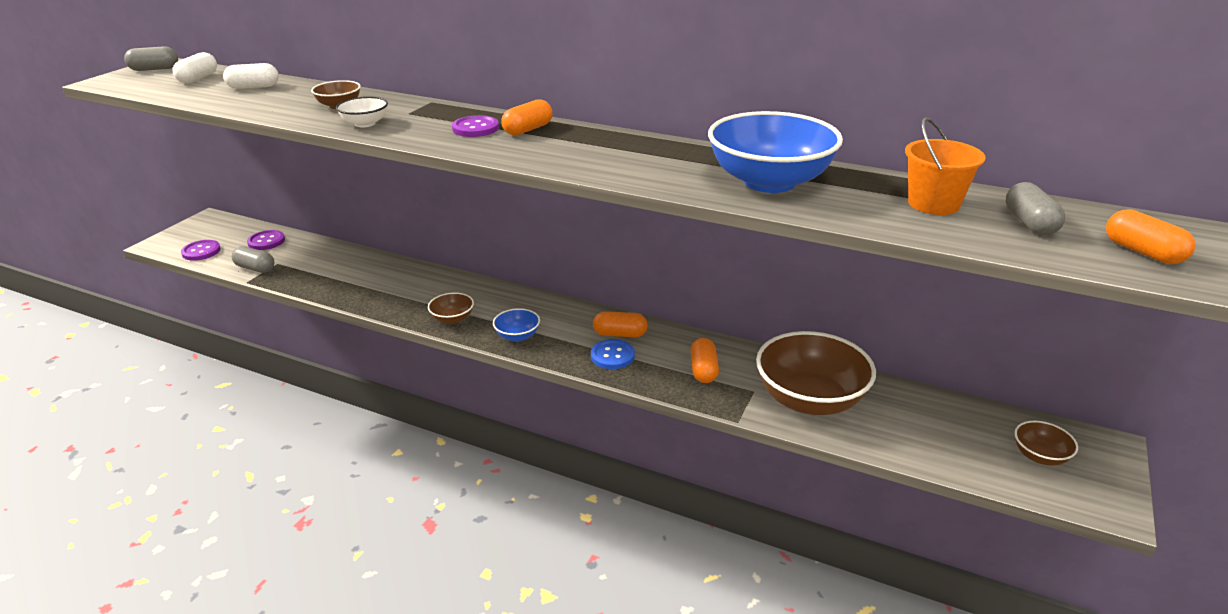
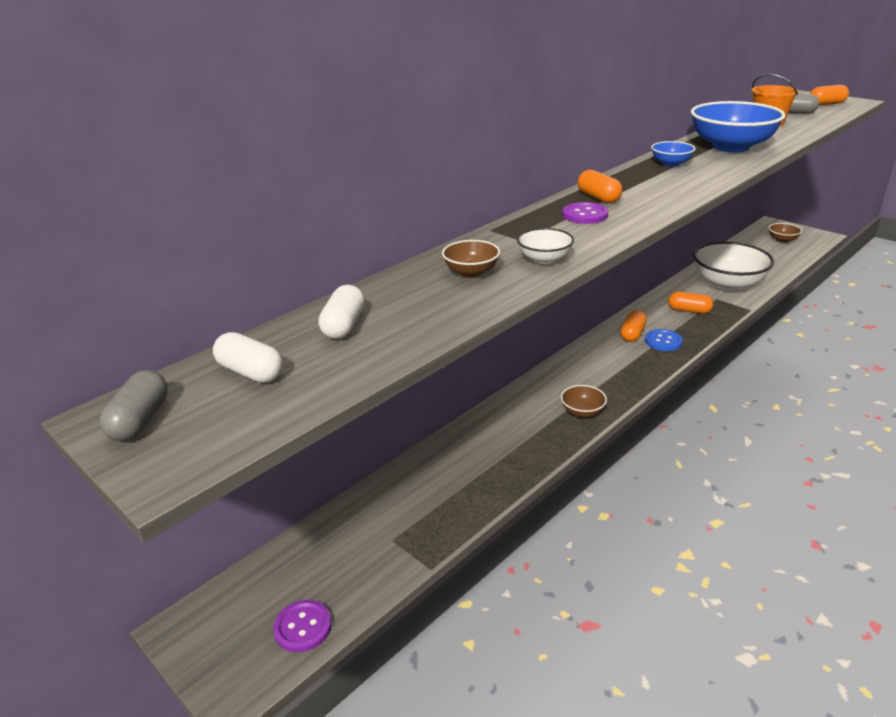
camera: 70 degrees left, 0 degrees up
(255, 268) = (395, 561): grey capsule -> none
(266, 241) = (317, 553): purple button -> none
(517, 336) = (623, 380): blue bowl -> blue bowl (671, 163)
(810, 400) = (728, 284): brown bowl -> white bowl

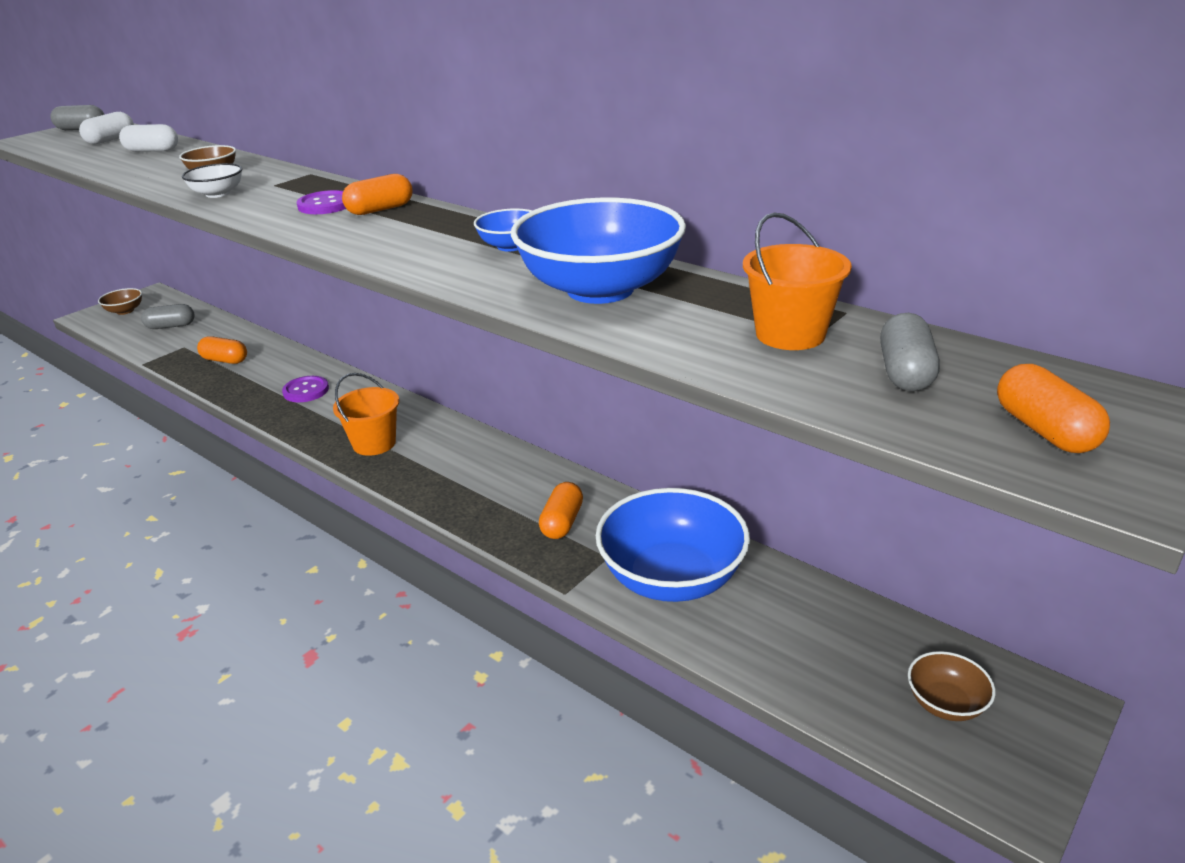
camera: 85 degrees right, 0 degrees up
(303, 627) = (121, 327): purple button -> purple button (306, 391)
(322, 569) = (171, 326): none -> grey capsule
(582, 412) = (319, 427): brown bowl -> brown bowl (125, 311)
(607, 382) = (374, 443): none -> orange bucket
(632, 334) = (490, 466): orange capsule -> orange capsule (225, 360)
(663, 341) = (466, 491): blue button -> none
(728, 284) = (671, 578): white bowl -> blue bowl

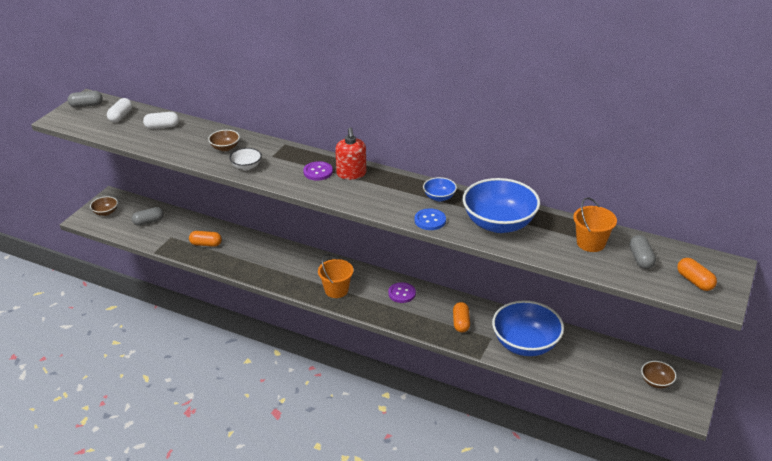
camera: 15 degrees left, 5 degrees up
(306, 391) = (273, 260): purple button -> purple button (402, 293)
(380, 209) = (351, 174): orange capsule -> red soap dispenser
(461, 276) = (430, 220): none -> blue button

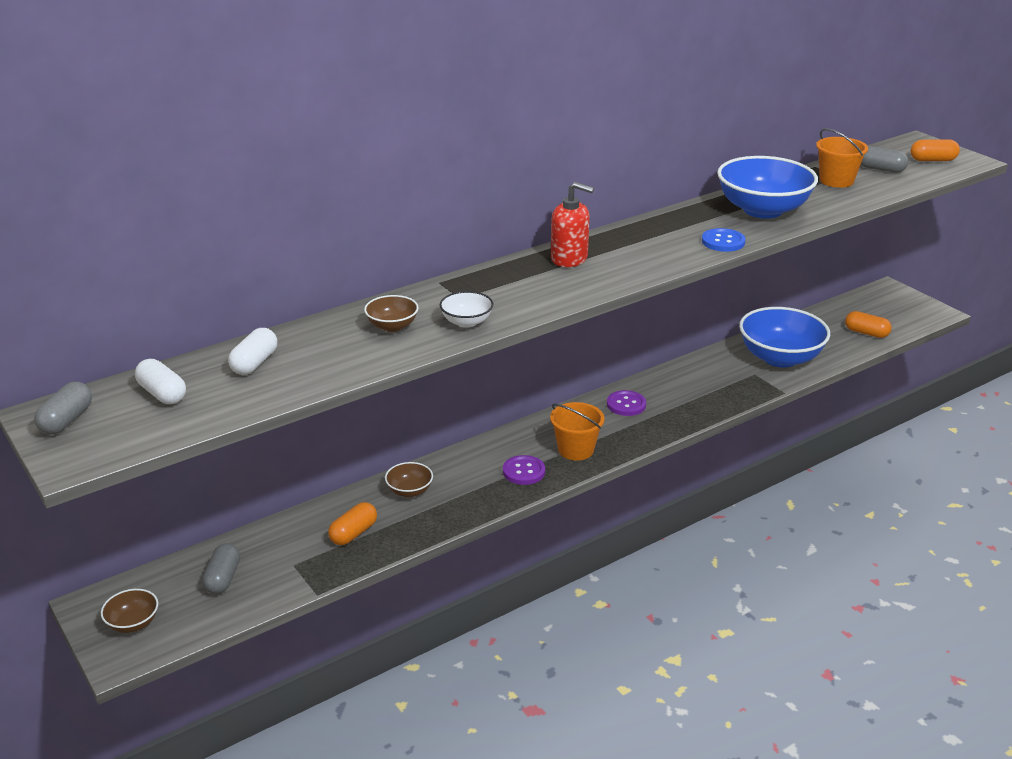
camera: 60 degrees left, 5 degrees down
(318, 172) = (540, 278): purple button -> purple button (524, 471)
(439, 197) = (678, 224): blue bowl -> none
(461, 323) = (714, 384): orange capsule -> orange capsule (866, 333)
(656, 382) = (885, 311): brown bowl -> brown bowl (409, 491)

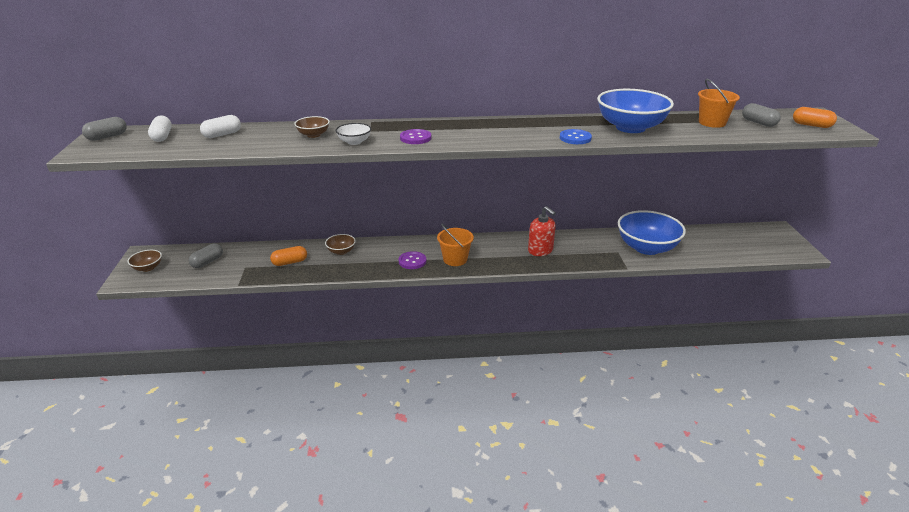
camera: 30 degrees right, 0 degrees up
(569, 258) = (462, 126): red soap dispenser -> red soap dispenser (540, 250)
(626, 404) = (513, 245): purple button -> purple button (415, 138)
(866, 333) = (729, 250): orange capsule -> none

